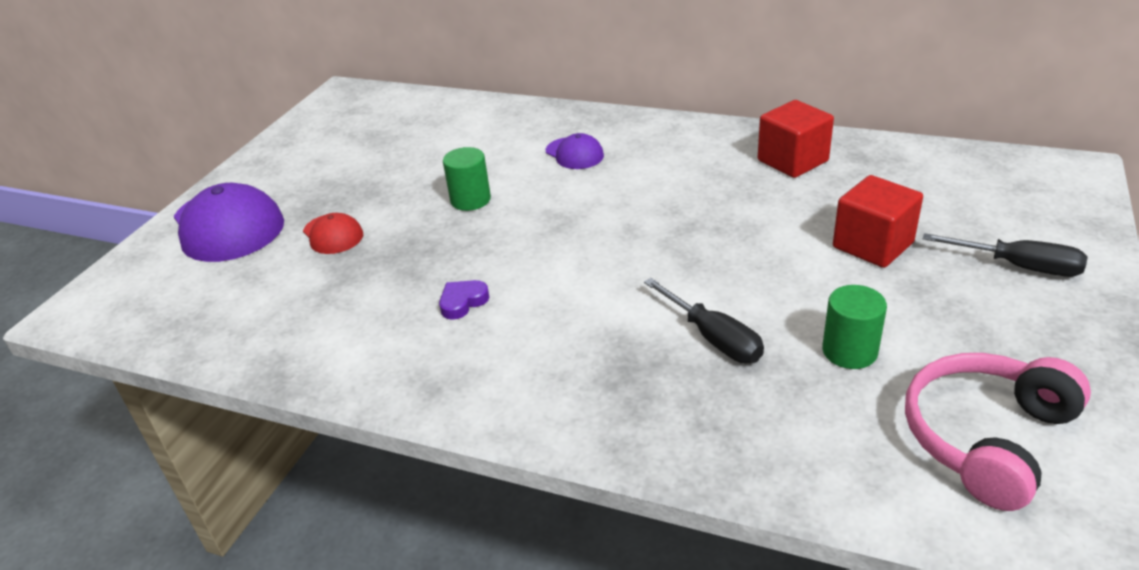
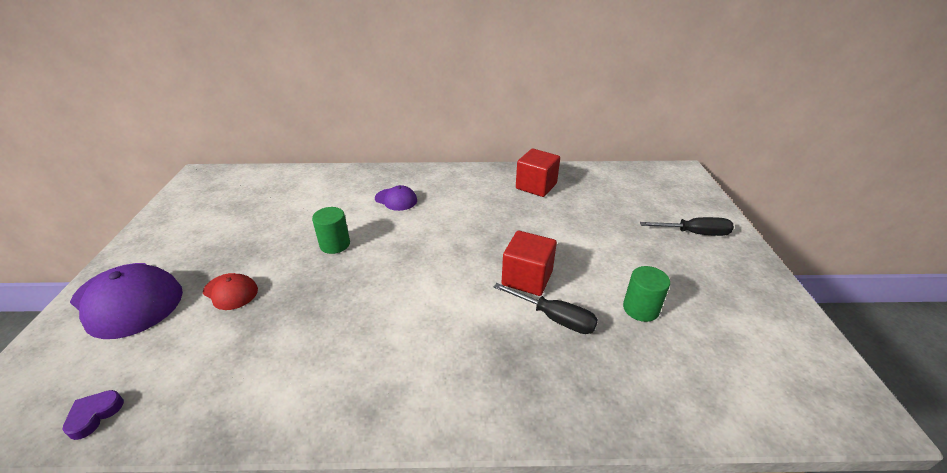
camera: 25 degrees left, 0 degrees up
(463, 302) = (363, 329): purple heart -> purple heart (94, 415)
(873, 245) = (611, 233): red cube -> red cube (527, 278)
(986, 438) = (750, 351): pink headphones -> none

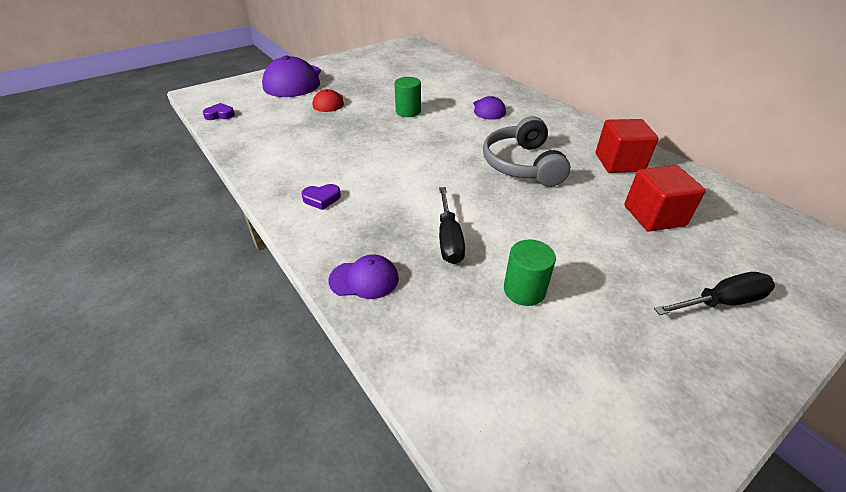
camera: 55 degrees right, 5 degrees up
(418, 381) = (321, 199): none -> purple heart
(494, 227) = (522, 164): none -> grey headphones
(527, 278) = (480, 206): red cube -> red cube (654, 216)
(570, 402) = (364, 279): none -> purple cap
(695, 233) = (721, 302): black screwdriver -> black screwdriver turned 75 degrees counterclockwise

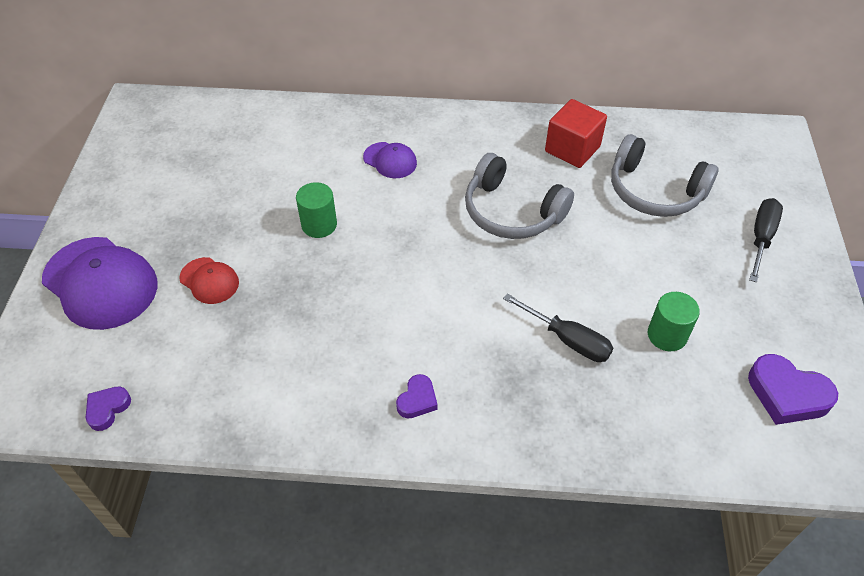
camera: 50 degrees left, 10 degrees up
(364, 279) = (569, 433): purple cap -> none
(571, 414) = (787, 394): none -> purple heart
(654, 216) = (654, 191): red cube -> grey headphones

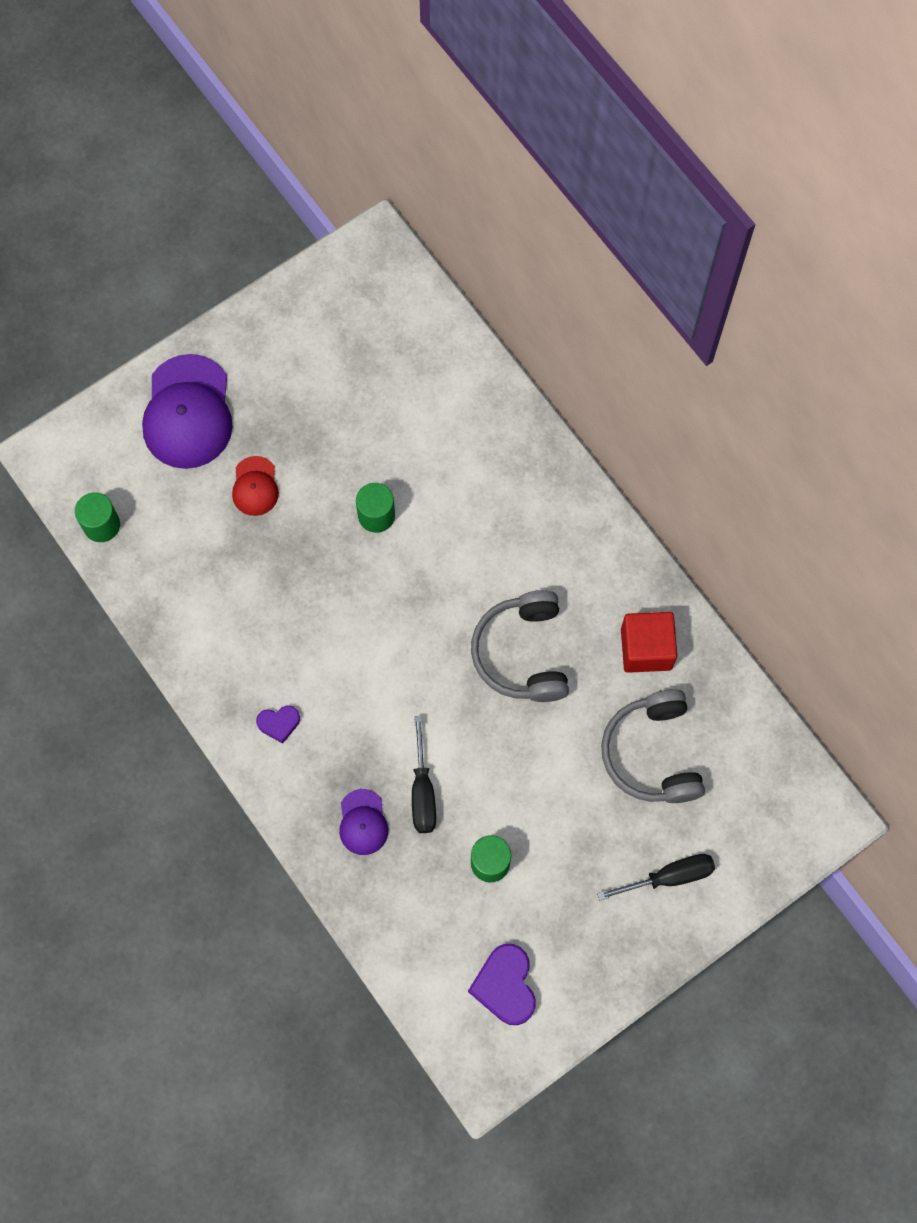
camera: 50 degrees right, 20 degrees up
(107, 409) = (101, 525): purple heart -> green cylinder
(390, 160) = (495, 509): purple cap -> purple cap (363, 822)

